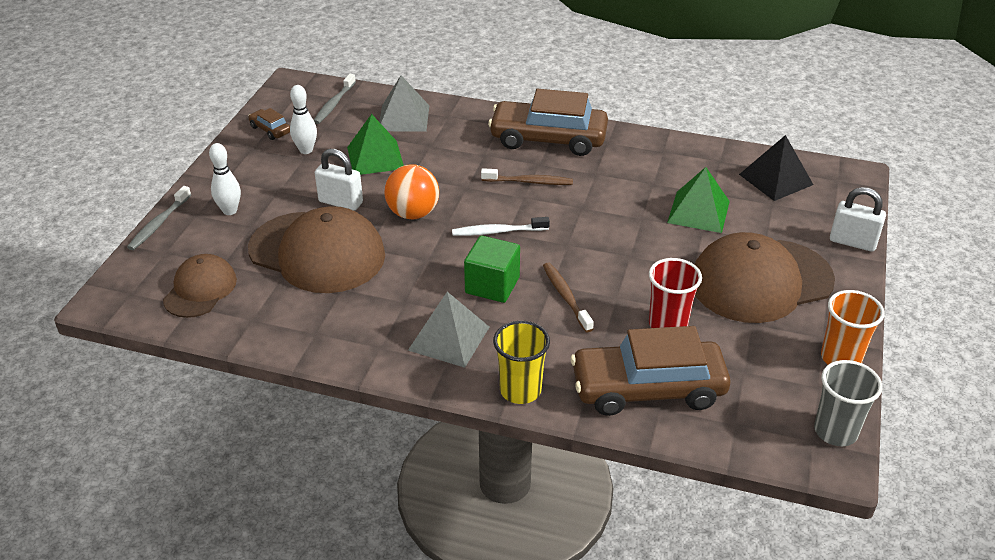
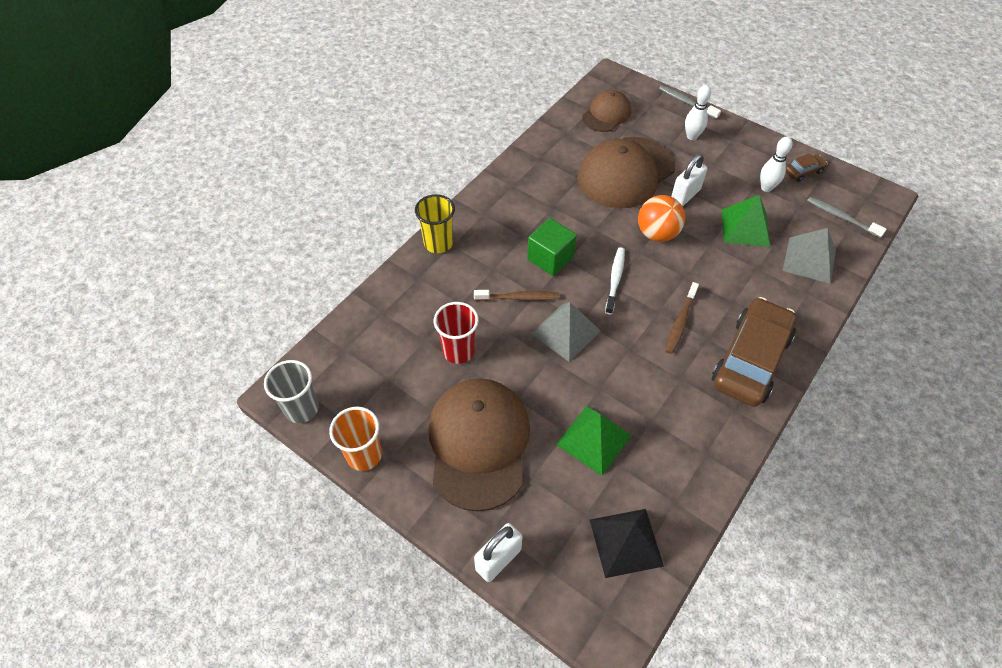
camera: 110 degrees right, 15 degrees up
(200, 289) = (606, 114): brown cap -> brown cap turned 90 degrees counterclockwise
(449, 338) = (505, 220): grey pyramid -> grey pyramid (565, 332)
(648, 389) = (403, 312): brown car -> none

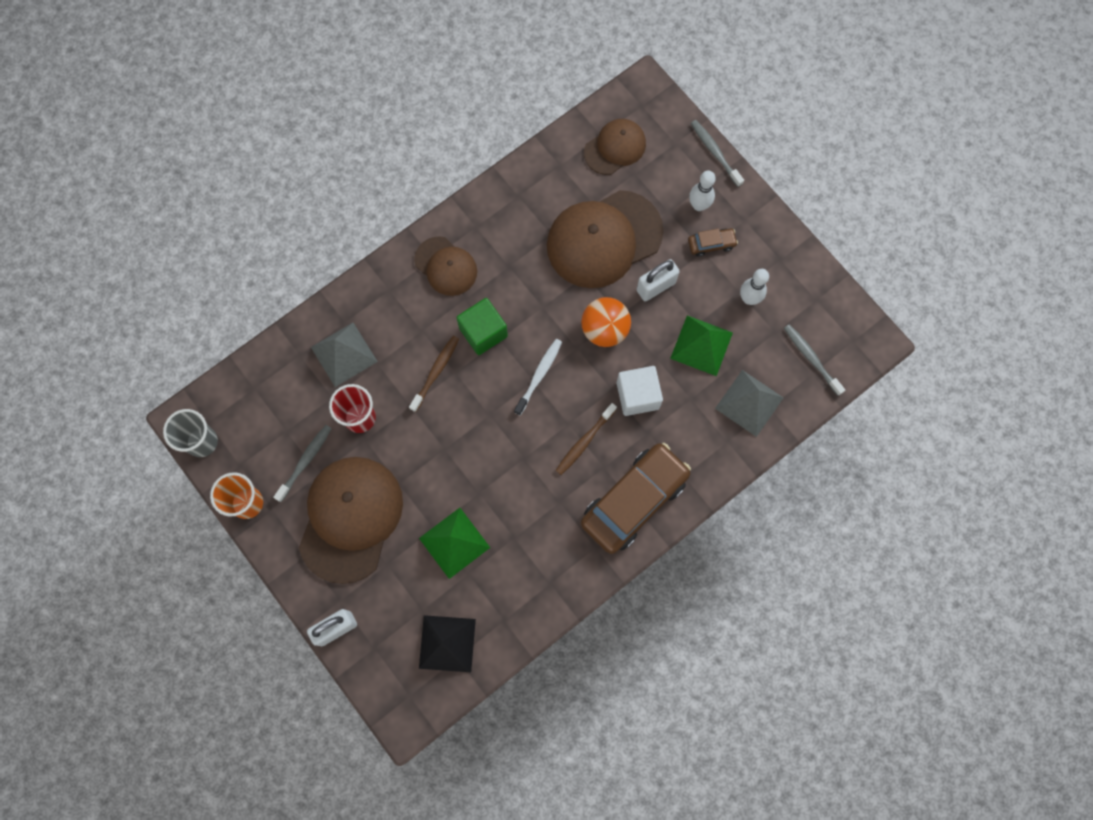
camera: 15 degrees right, 20 degrees up
(415, 402) = (305, 461): none -> grey toothbrush
(438, 243) = (375, 284): yellow cup -> none
(497, 217) = (446, 266): none -> brown cap
(518, 298) = (435, 372): brown toothbrush -> brown toothbrush turned 75 degrees counterclockwise
(565, 332) = (468, 423): grey pyramid -> grey pyramid (344, 354)
(710, 276) = (637, 395): none -> white cube
(803, 172) = (801, 287): brown car -> brown car (711, 244)

